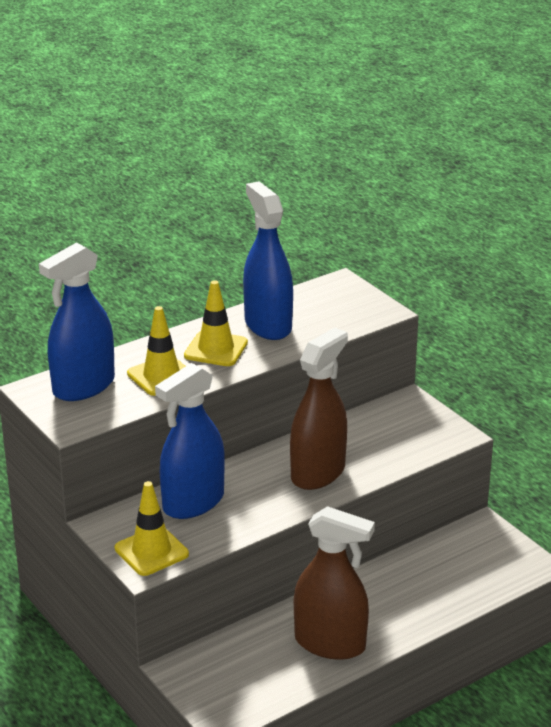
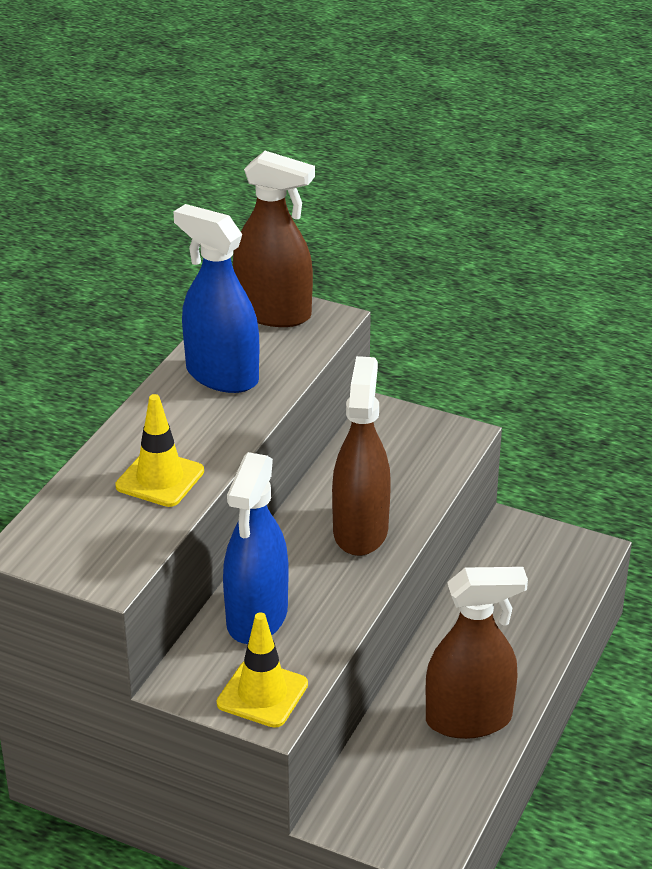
camera: 30 degrees left, 5 degrees up
(83, 386) = (80, 524): blue spray bottle -> none
(216, 349) = (191, 424): yellow traffic cone -> none
(345, 296) = (273, 313): none -> brown spray bottle

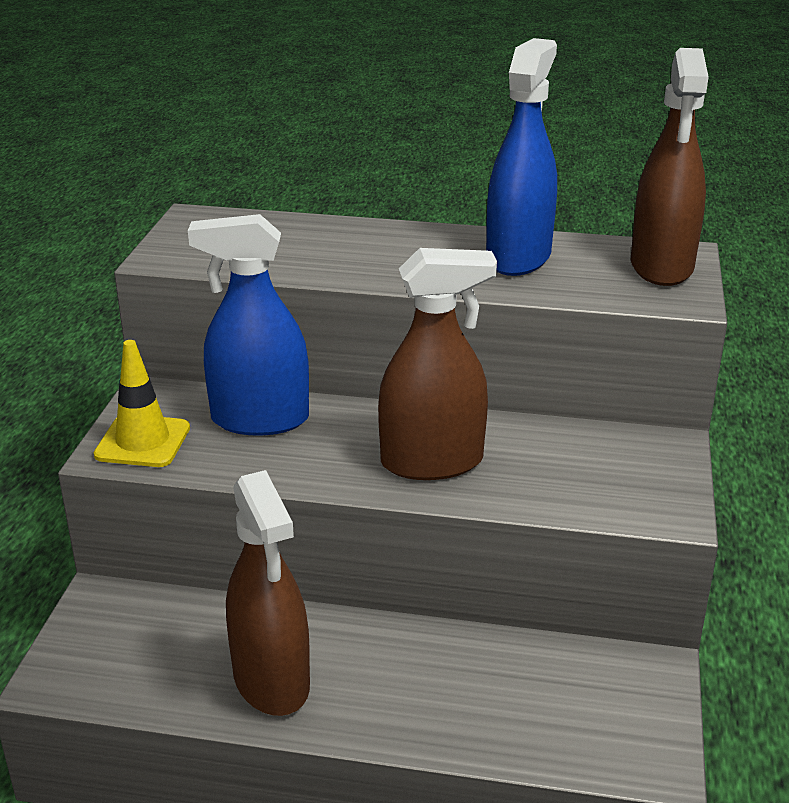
camera: 75 degrees right, 5 degrees down
(160, 479) = (322, 255): yellow traffic cone -> none

